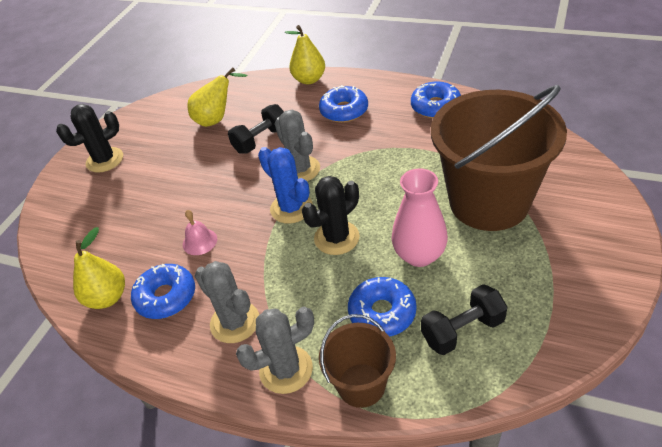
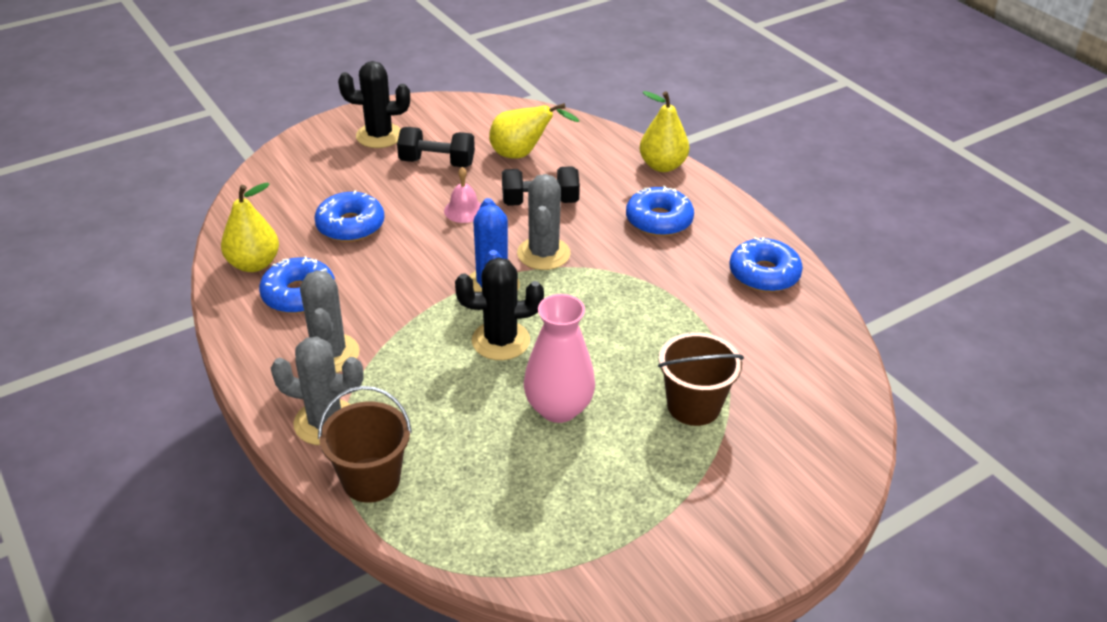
camera: 30 degrees right, 5 degrees down
(199, 241) = (378, 264): pink bell -> pink bell (464, 210)
(382, 313) = (461, 434): blue donut -> blue donut (350, 225)
(462, 330) = (514, 501): black dumbbell -> black dumbbell (437, 162)
(489, 202) = (693, 406): brown bucket -> brown bucket, size x0.49

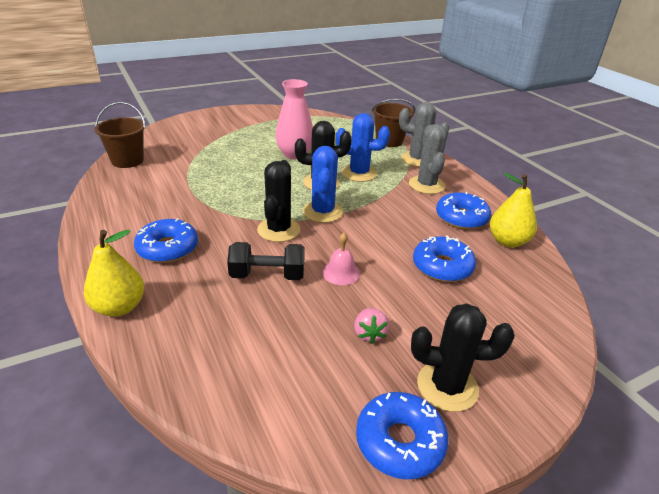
camera: 175 degrees left, 5 degrees down
(437, 162) = (369, 334): black dumbbell -> pink strawberry
(439, 370) = (359, 173): none -> blue cactus
(522, 154) = (269, 337): yellow pear -> none
(543, 254) = (278, 230): grey cactus -> black cactus
(693, 406) = (222, 149): brown bucket -> brown bucket (127, 160)
(764, 274) = (119, 203): blue donut -> blue donut (400, 441)

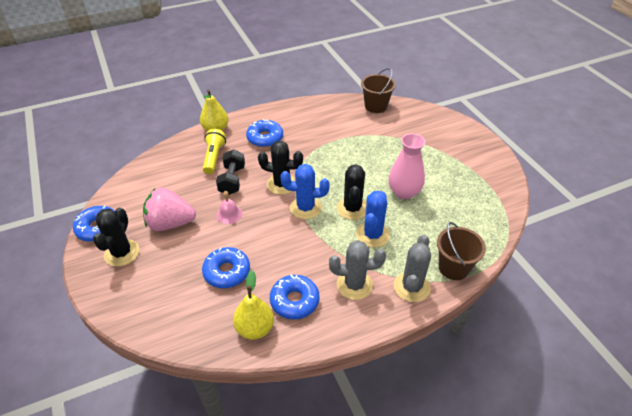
camera: 95 degrees right, 10 degrees up
(205, 301) = (214, 157): none -> yellow flashlight
(369, 334) = (170, 223): pink strawberry -> pink strawberry, size x2.09

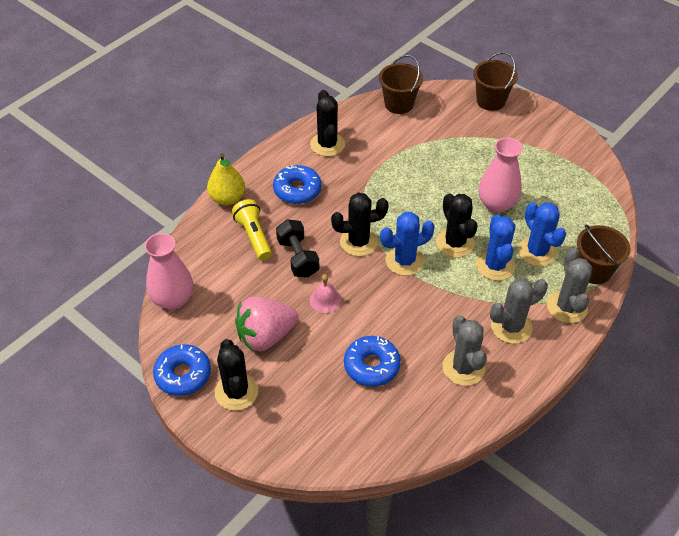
camera: 25 degrees left, 5 degrees up
(132, 179) = (173, 299): none -> pink vase
(255, 328) = (443, 412): yellow pear -> none
(294, 301) = (463, 368): blue donut -> grey cactus
(307, 117) = (327, 144): none -> black cactus
(414, 236) = (537, 251): none -> blue cactus
(447, 122) = (491, 101): none -> brown bucket

